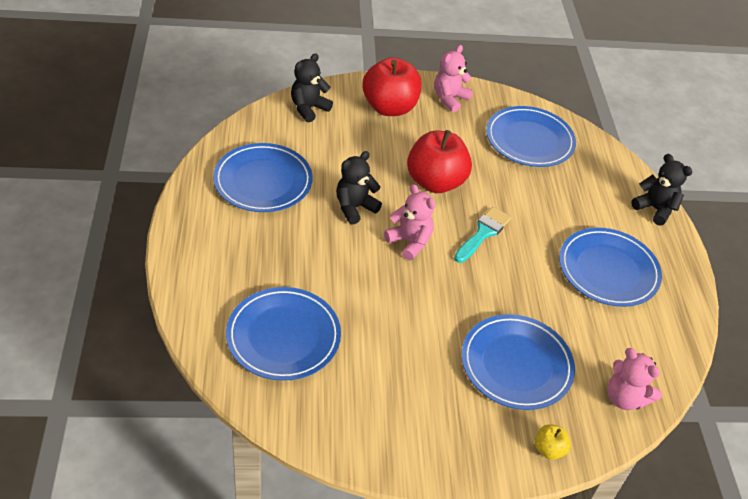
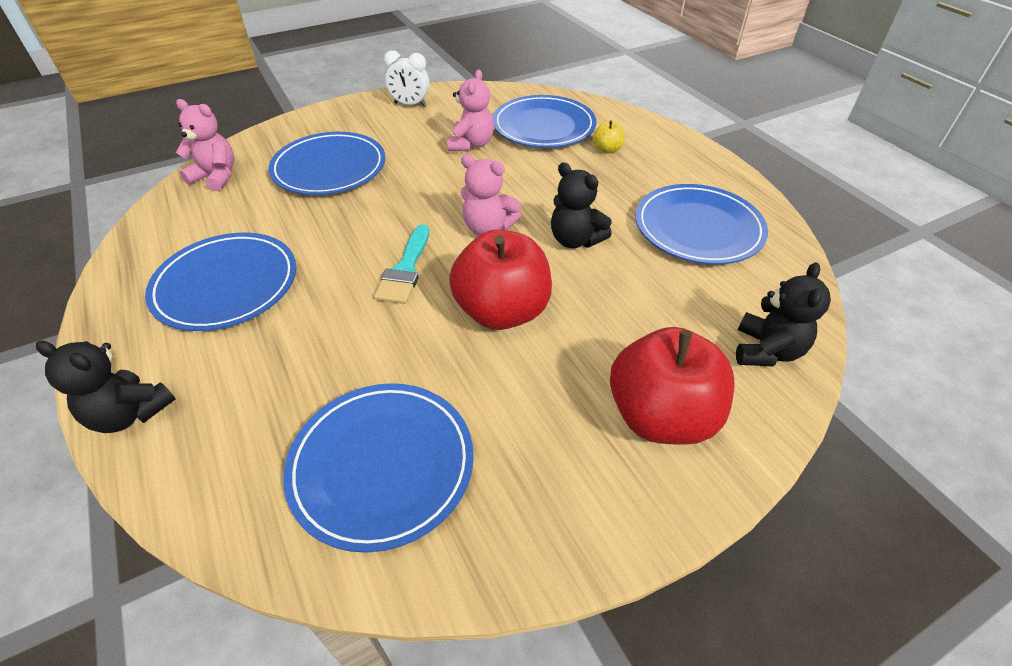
camera: 160 degrees right, 0 degrees up
(355, 207) = (575, 240): black teddy bear -> black teddy bear turned 105 degrees clockwise
(401, 441) = (410, 105): none -> white clock
(449, 99) = (577, 498): pink teddy bear -> pink teddy bear (471, 144)
(549, 449) = (289, 130): yellow apple -> yellow apple (607, 150)

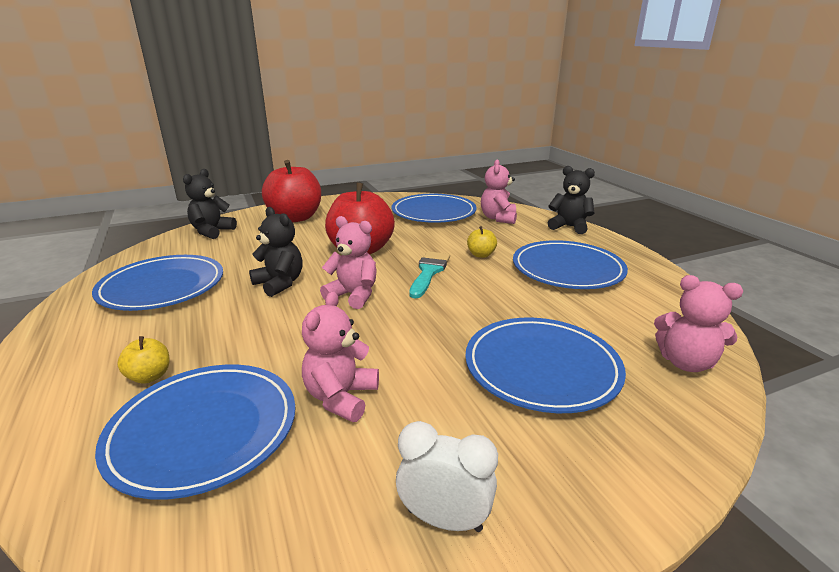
camera: 175 degrees left, 20 degrees down
(251, 443) = (498, 218): none -> pink teddy bear
(328, 310) = (481, 255): none -> yellow apple

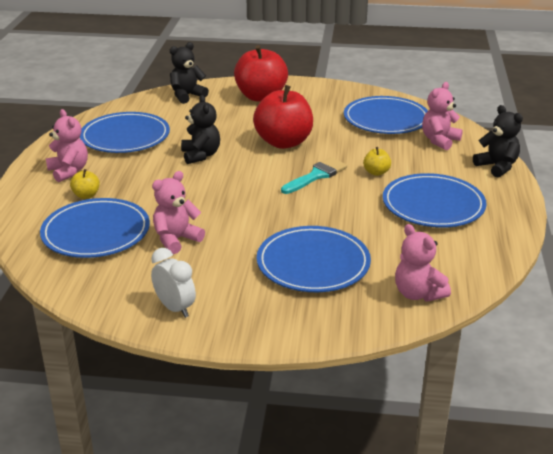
camera: 30 degrees right, 5 degrees up
(353, 295) = (242, 178): pink teddy bear -> pink teddy bear (69, 171)

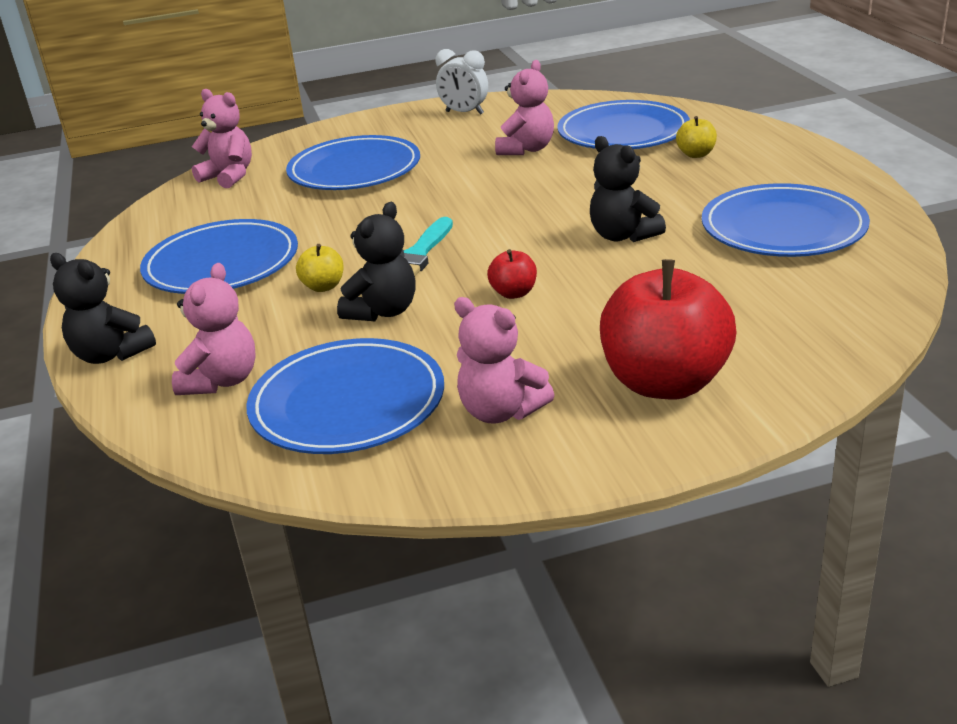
camera: 160 degrees right, 0 degrees up
(69, 171) = (769, 168): pink teddy bear -> pink teddy bear (501, 411)
(187, 96) = (819, 336): black teddy bear -> black teddy bear (383, 311)
(283, 142) = (514, 293): red apple -> red apple, size x0.44

